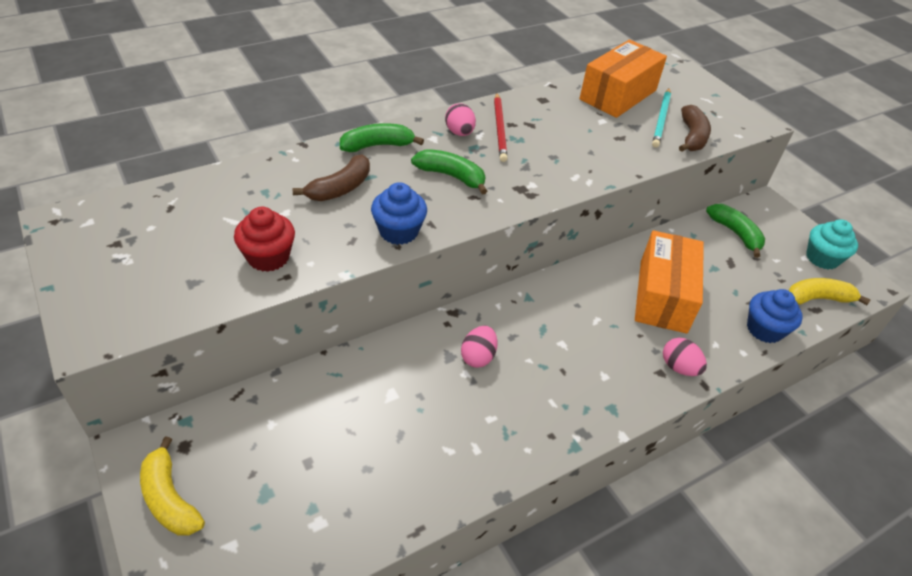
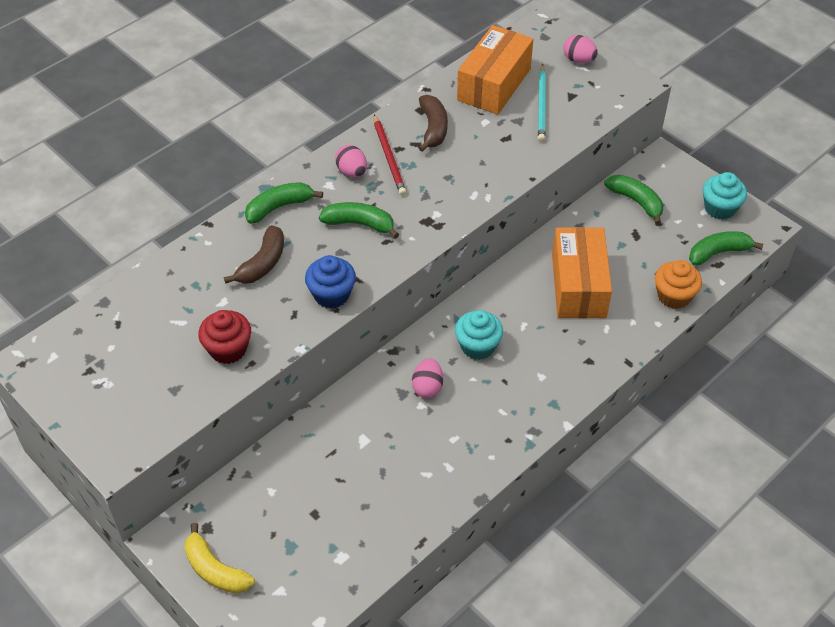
camera: 10 degrees left, 5 degrees up
(543, 329) = (478, 346): none -> turquoise cupcake
(679, 367) = (604, 352): pink egg -> pink egg (578, 60)
(692, 137) = (574, 119): brown banana -> brown banana (433, 128)
(764, 329) = (674, 296): blue cupcake -> orange cupcake
(817, 298) = (718, 253): yellow banana -> green banana

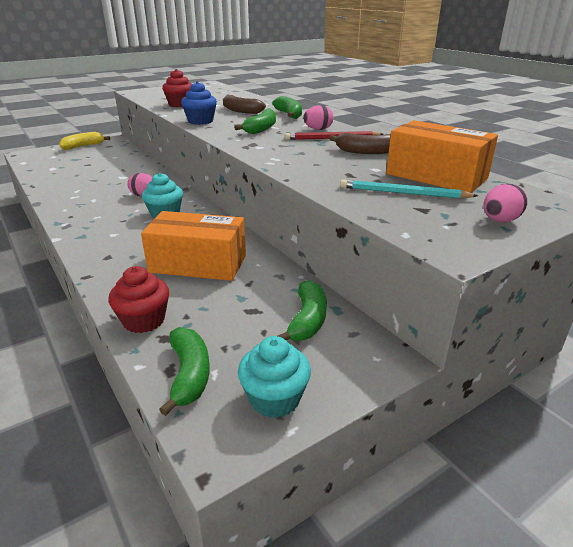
camera: 100 degrees right, 20 degrees down
(636, 201) = (307, 320): green banana -> green banana turned 45 degrees counterclockwise
(674, 296) = (144, 320): orange cupcake -> red cupcake

